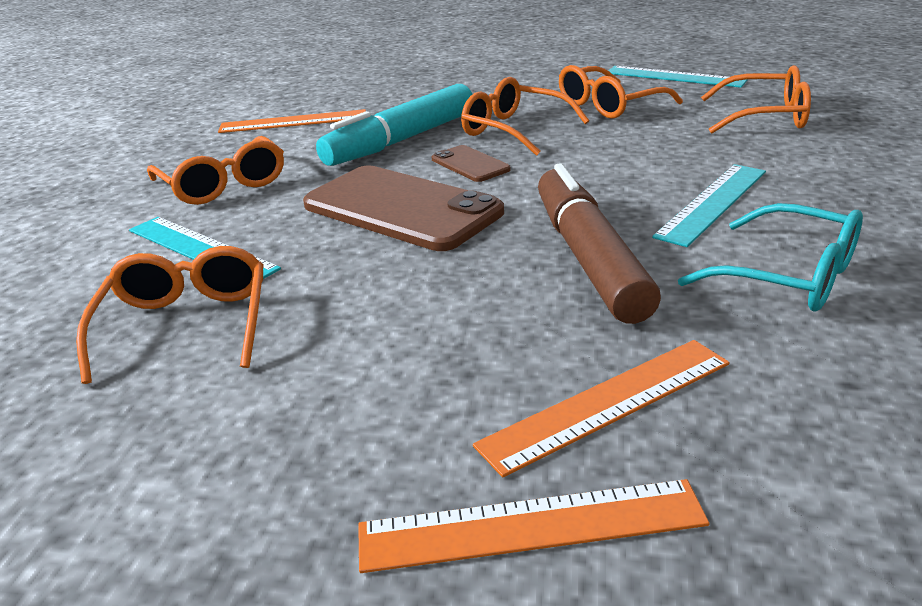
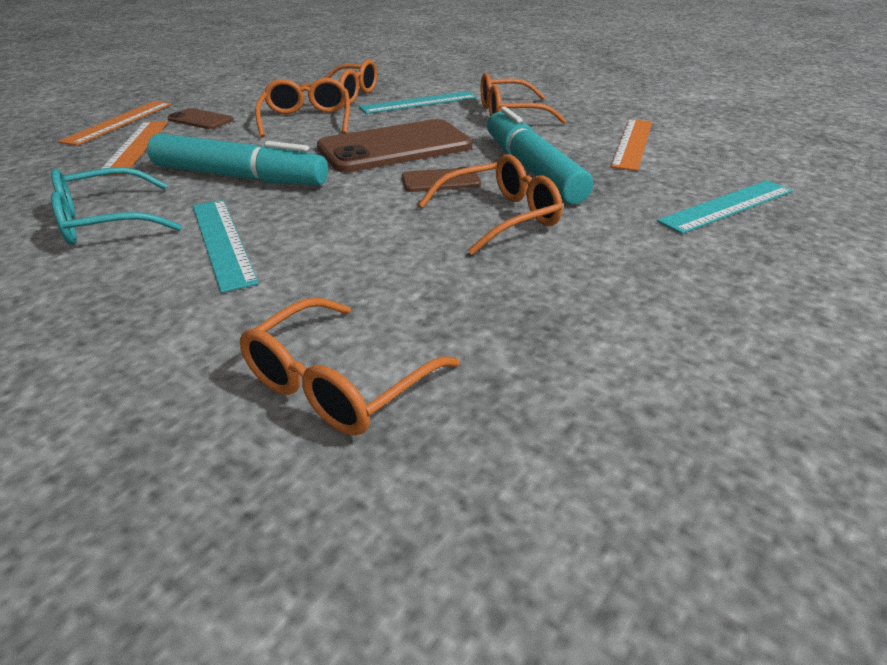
camera: 115 degrees right, 5 degrees up
(425, 413) = (200, 120): none -> brown phone
(588, 258) = (239, 177): brown marker -> turquoise marker
(609, 105) = (518, 290): orange glasses -> orange glasses (307, 120)
(674, 77) = (600, 403): turquoise ruler -> turquoise ruler (727, 206)

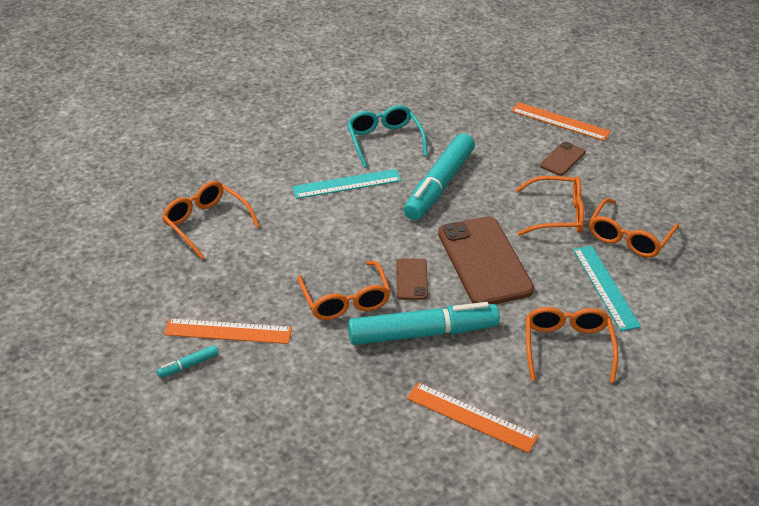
camera: 100 degrees right, 5 degrees up
(135, 146) = (505, 136): orange ruler -> orange ruler (228, 331)
(727, 206) = (328, 430): turquoise ruler -> none
(728, 328) = (188, 365): none -> turquoise marker

